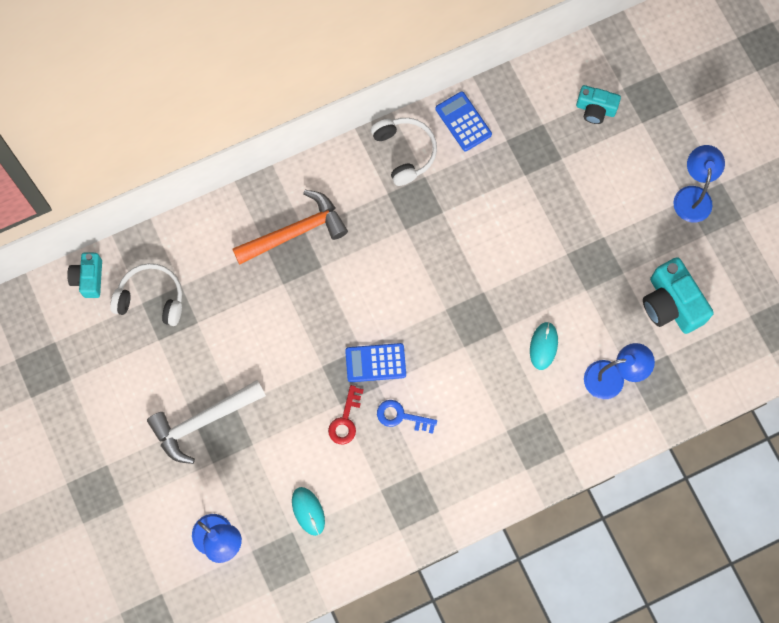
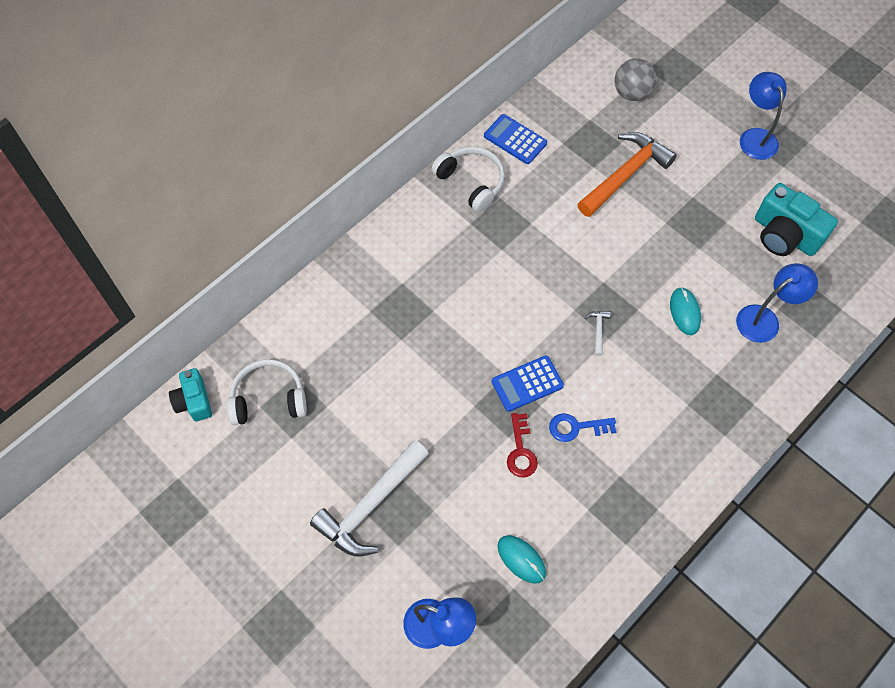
camera: 20 degrees left, 10 degrees down
(295, 232) = (394, 287): orange hammer -> orange hammer (625, 175)
(458, 336) = (598, 330): none -> white hammer
(595, 109) = (631, 93): turquoise camera -> grey ball

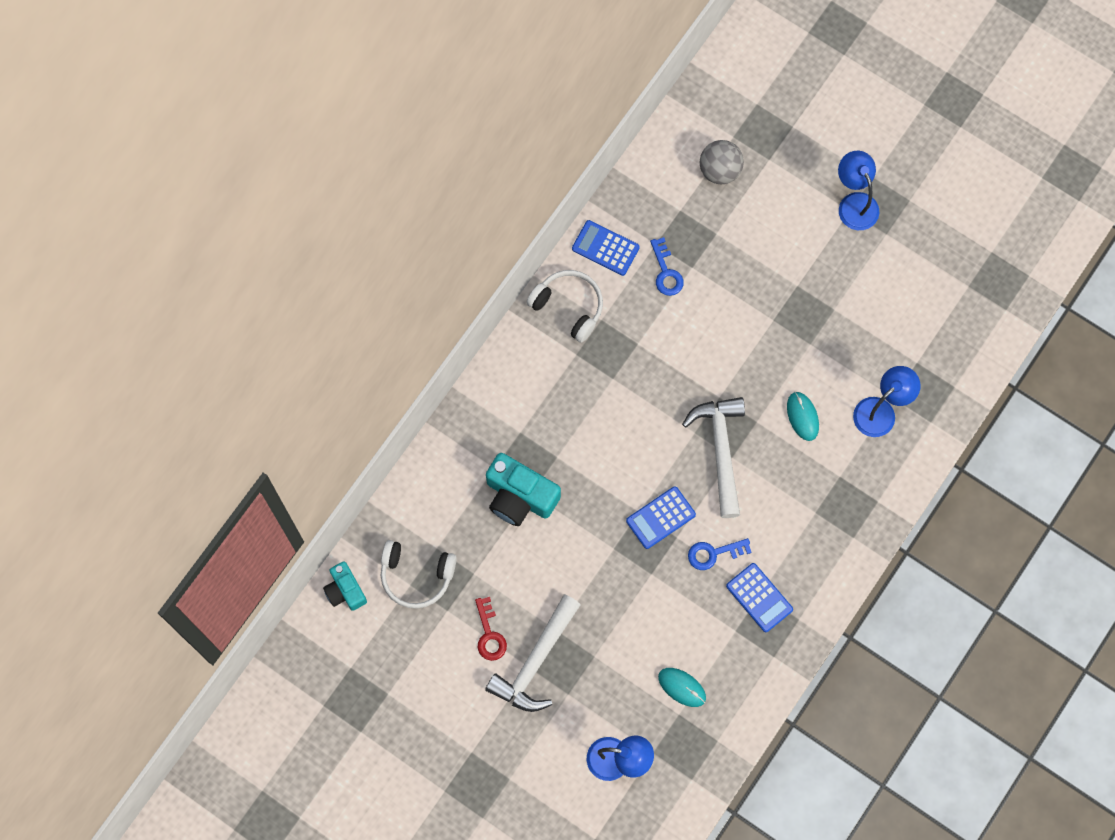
camera: 10 degrees left, 10 degrees up
(268, 399) = (416, 576): white headphones -> white headphones turned 150 degrees counterclockwise
(521, 451) = (665, 585): red key -> red key (489, 634)
(568, 167) = (666, 272): none -> blue key
(598, 330) = (721, 450): white hammer -> white hammer, size x2.50
(618, 479) = (759, 597): none -> blue calculator
(625, 175) = (725, 271): orange hammer -> none
(785, 235) = (893, 314): turquoise camera -> turquoise camera (519, 496)

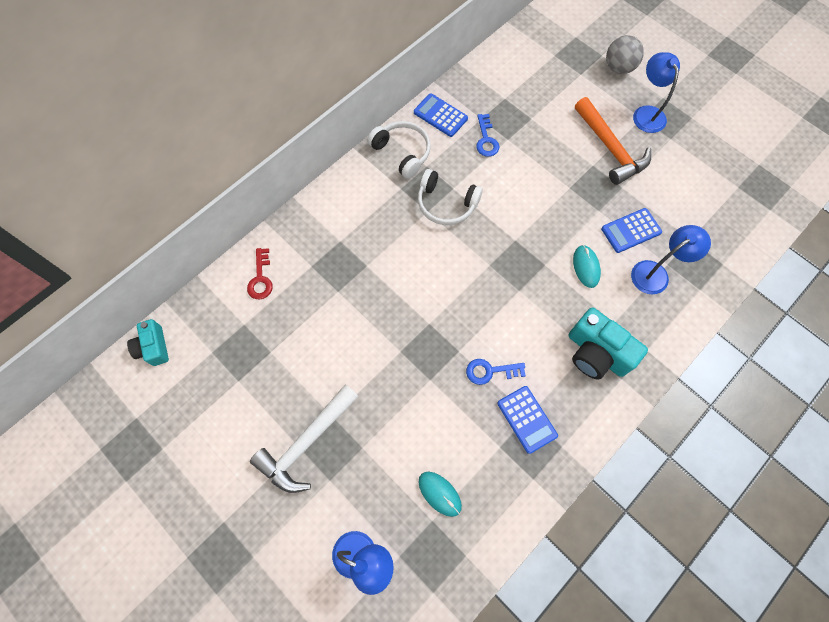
camera: 10 degrees right, 5 degrees down
(416, 576) = (219, 345): white headphones -> white headphones (446, 204)
(489, 634) = (270, 409): red key -> red key (260, 278)
(519, 496) = (327, 293): turquoise camera -> turquoise camera (596, 353)
(660, 518) = (447, 331): blue calculator -> blue calculator (631, 230)
(719, 170) = (540, 76): grey ball -> grey ball (618, 68)
(721, 450) = (510, 283): white hammer -> none
(815, 259) = (610, 148): none -> orange hammer

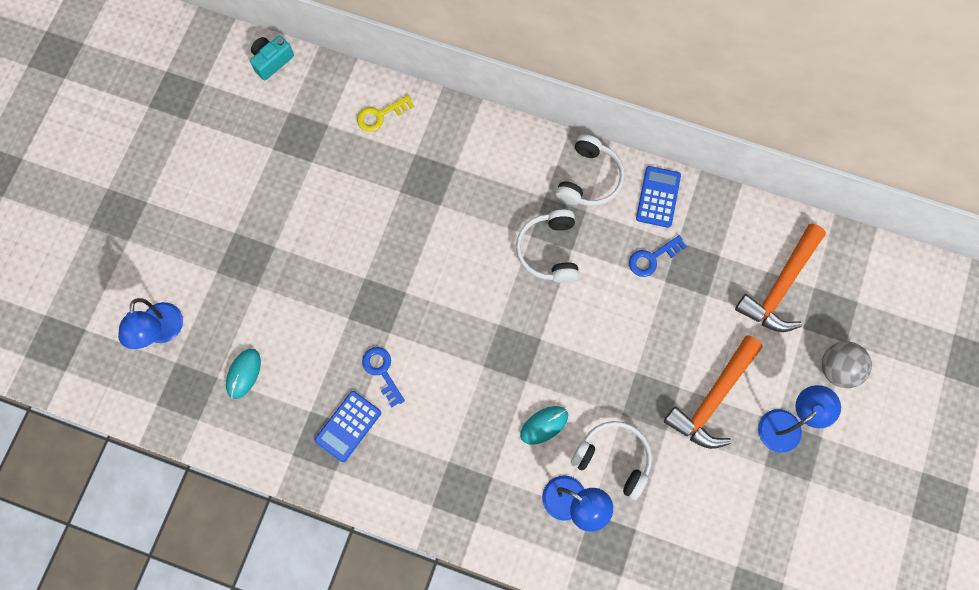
camera: 65 degrees right, 5 degrees up
(260, 278) = (380, 115): red key -> yellow key
(306, 442) = (241, 235): white hammer -> none
(544, 73) = (780, 286): none -> orange hammer
(596, 353) = (449, 470): turquoise camera -> none
(631, 230) = (613, 458): blue calculator -> white headphones

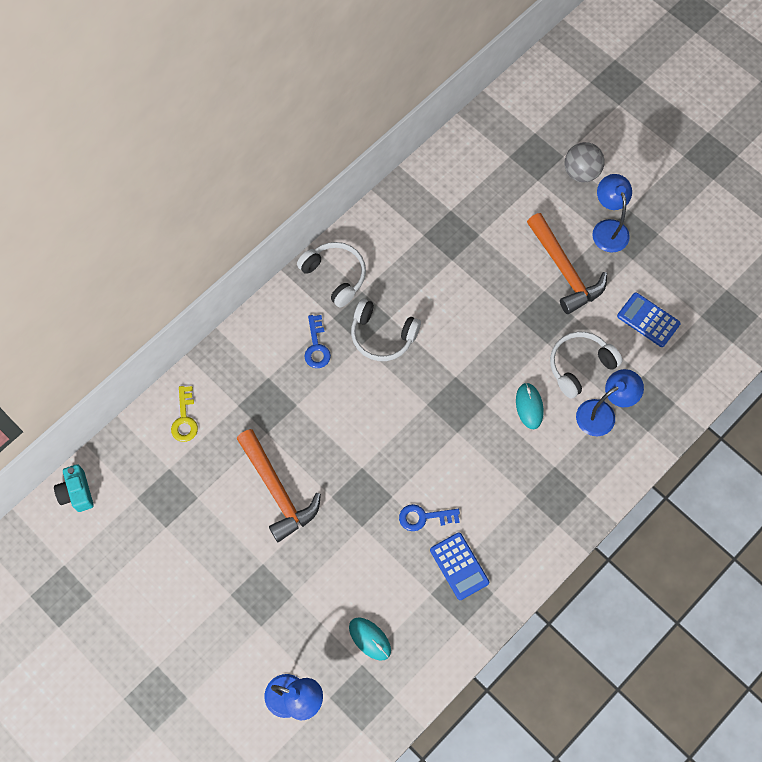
camera: 65 degrees left, 5 degrees down
(652, 258) = (428, 260): blue key -> blue key (316, 346)
(658, 197) = (378, 231): blue calculator -> blue calculator (648, 320)
(780, 286) = (497, 179): orange hammer -> orange hammer (277, 490)

